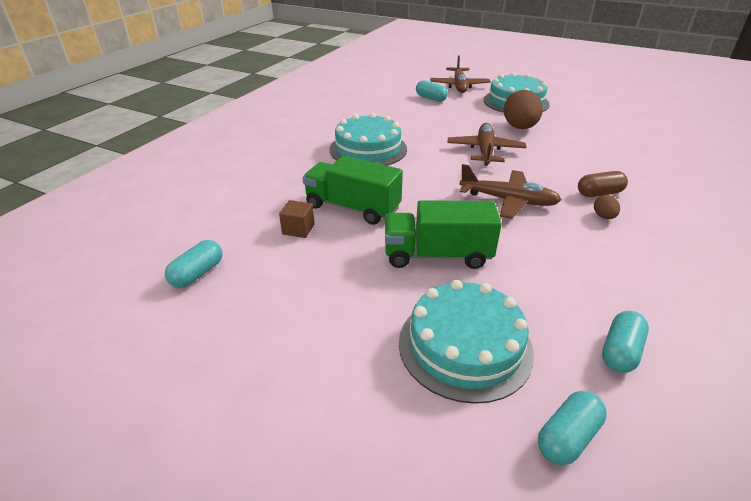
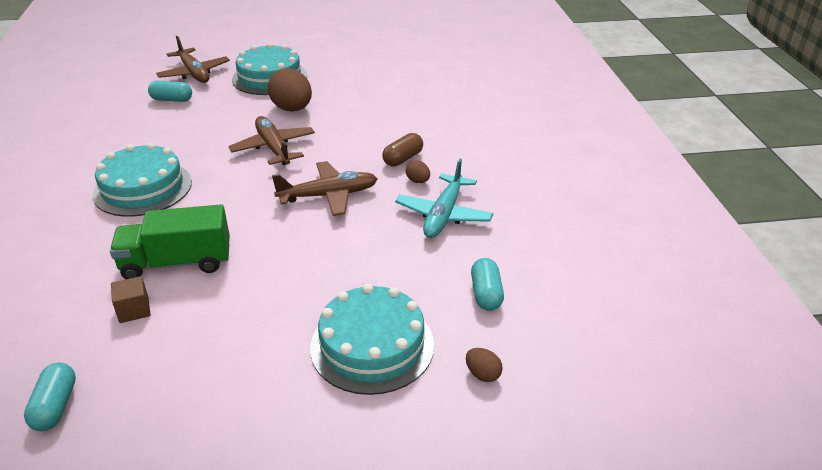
camera: 35 degrees left, 0 degrees up
(437, 255) = (297, 276): green truck -> none
(567, 437) = (482, 374): turquoise capsule -> brown egg
(614, 256) = (444, 215): none -> turquoise plane

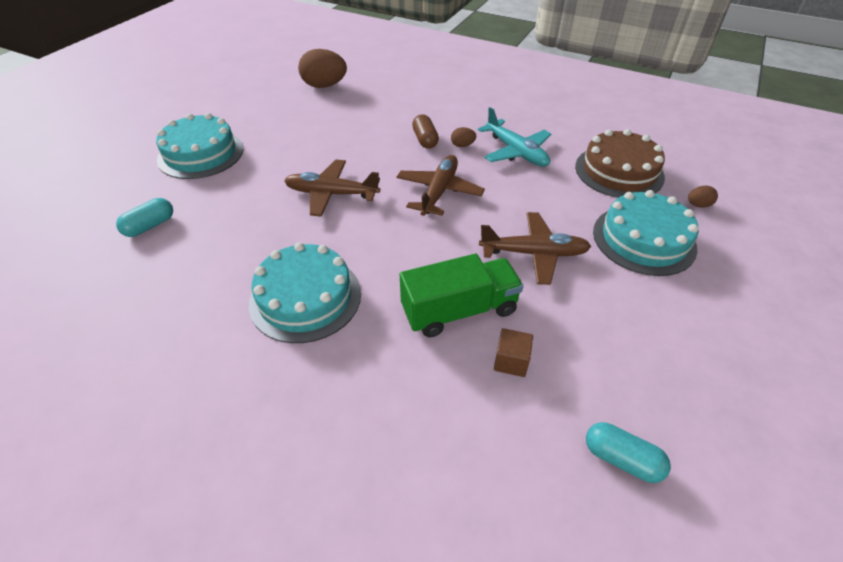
camera: 55 degrees left, 10 degrees up
(177, 263) = (459, 310): green truck -> green truck turned 135 degrees counterclockwise
(194, 73) = (116, 194): brown plane -> brown plane (534, 253)
(292, 109) = (278, 162): brown egg -> brown egg (324, 86)
(486, 294) = (619, 171): turquoise capsule -> brown cake

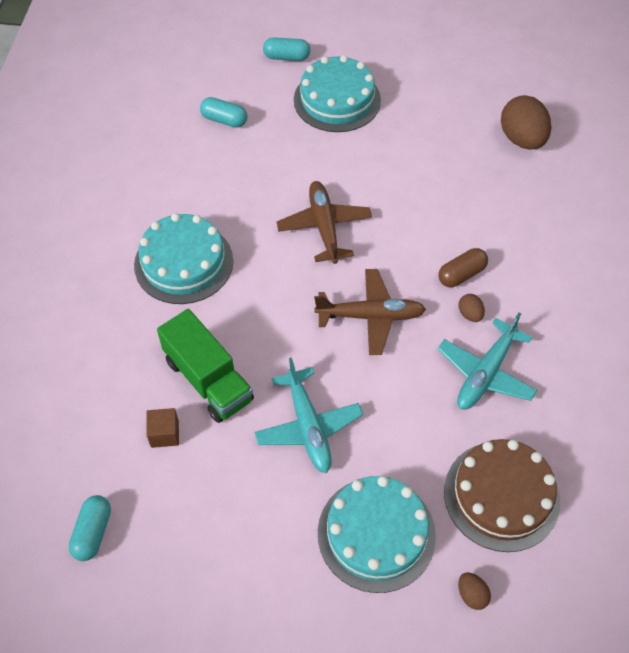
camera: 70 degrees right, 10 degrees up
(119, 169) = (287, 57): none -> turquoise capsule
(534, 253) = (308, 426): brown plane -> turquoise plane

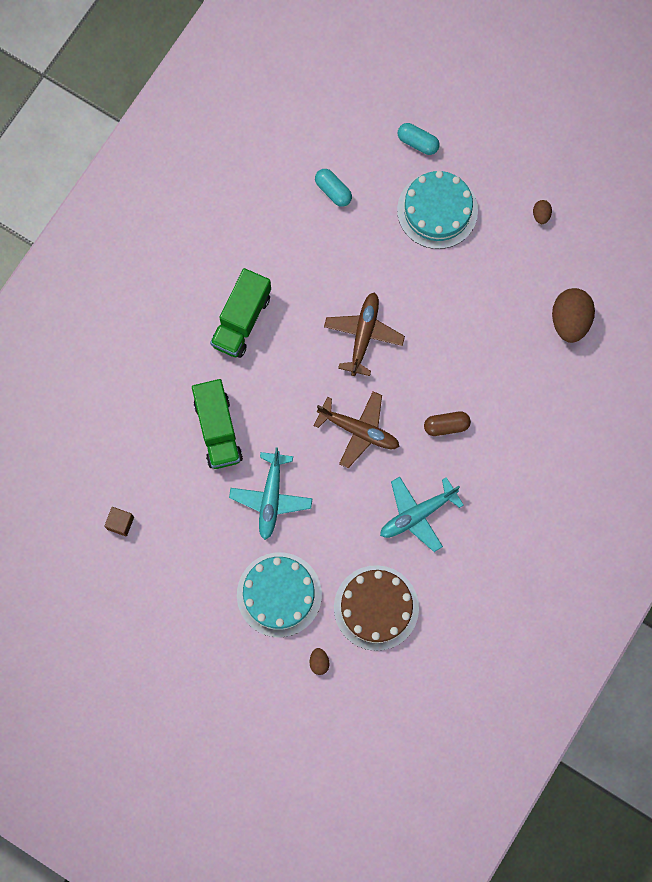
camera: 25 degrees right, 20 degrees up
(93, 532) = (96, 508): turquoise capsule -> none
(164, 434) = (170, 458): brown cube -> brown cube (120, 523)
(183, 263) = (241, 320): turquoise cake -> green truck
(470, 314) = (433, 462): brown egg -> brown egg (541, 215)

